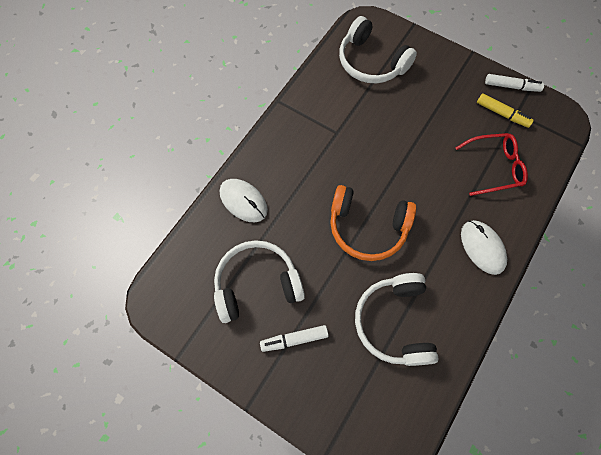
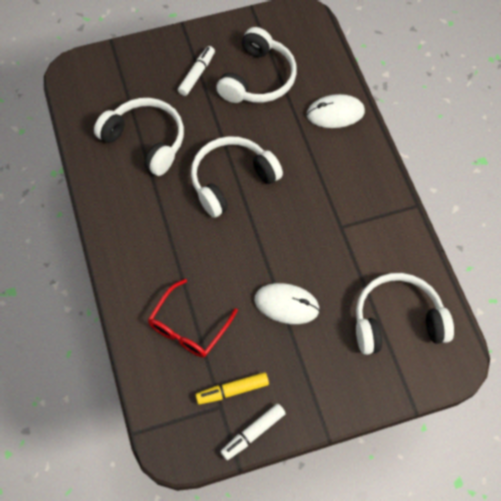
camera: 130 degrees right, 5 degrees down
(367, 227) = (232, 181): orange headphones -> white headphones
(482, 247) = (135, 248): white mouse -> white mouse (286, 304)

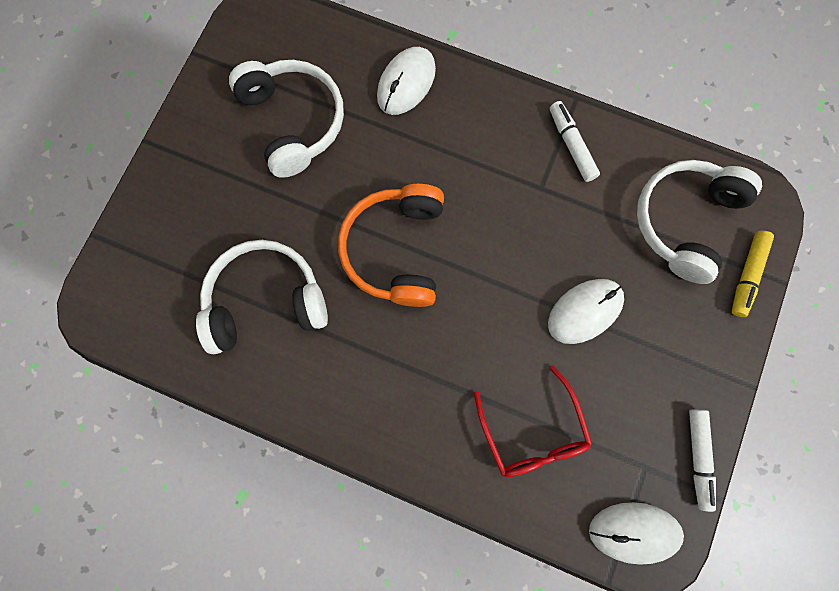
camera: 50 degrees left, 15 degrees up
(176, 427) = (634, 531): none -> white mouse
(197, 74) = (229, 179): white marker -> white marker (571, 145)
(232, 181) = (396, 250): white headphones -> orange headphones
(232, 390) = (637, 441): yellow marker -> yellow marker (746, 275)

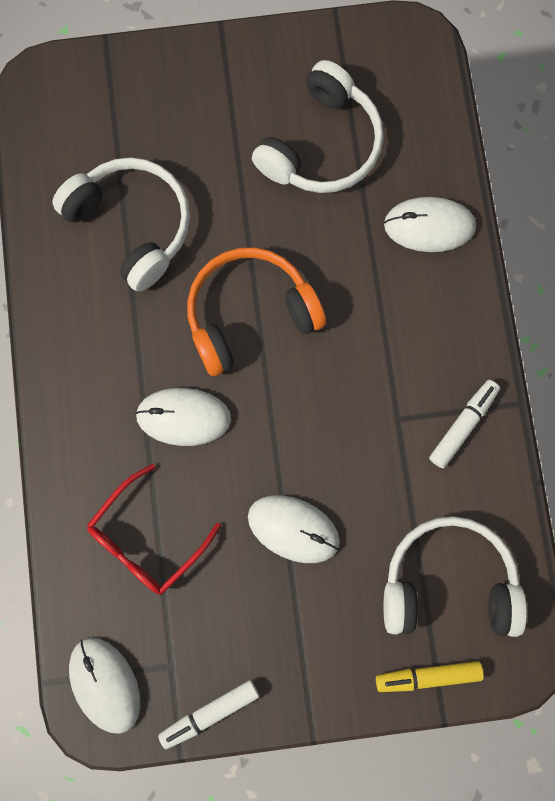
camera: 60 degrees right, 0 degrees up
(449, 347) = (183, 417): none -> white mouse

